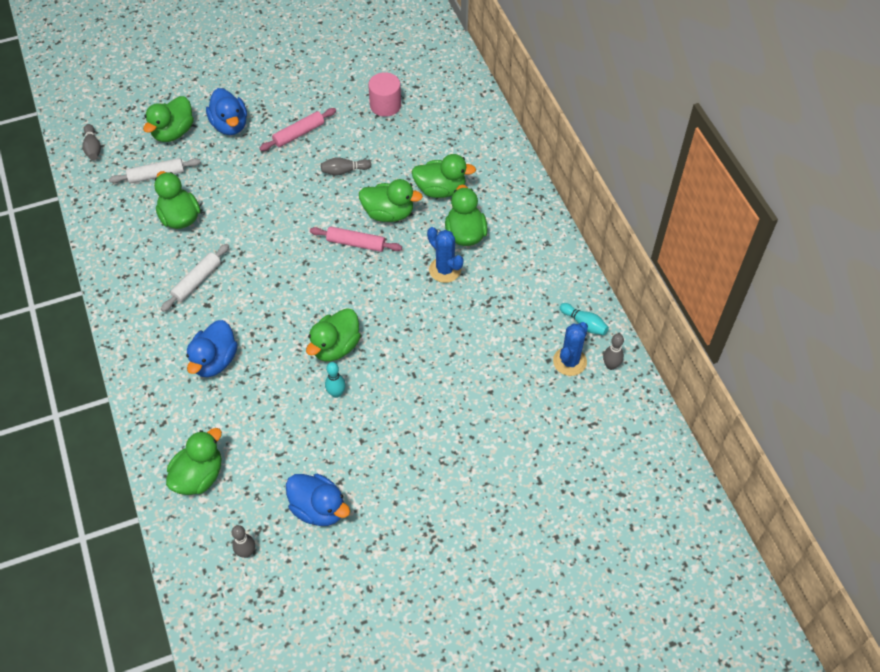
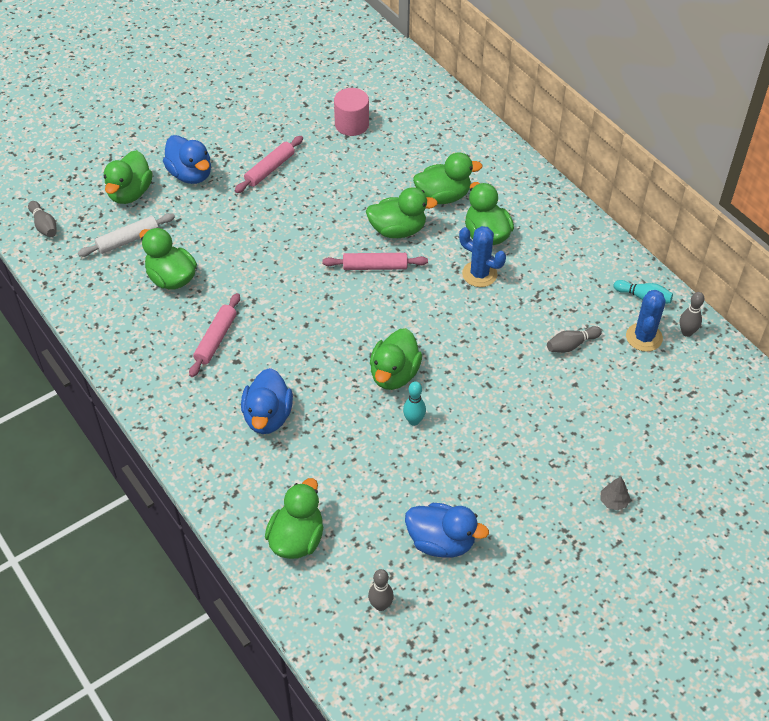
camera: 15 degrees left, 5 degrees down
(197, 281) = (216, 339): white rolling pin -> pink rolling pin
(344, 171) = (333, 197): grey bowling pin -> grey bowling pin (571, 345)
(482, 508) = (613, 501): none -> grey tree

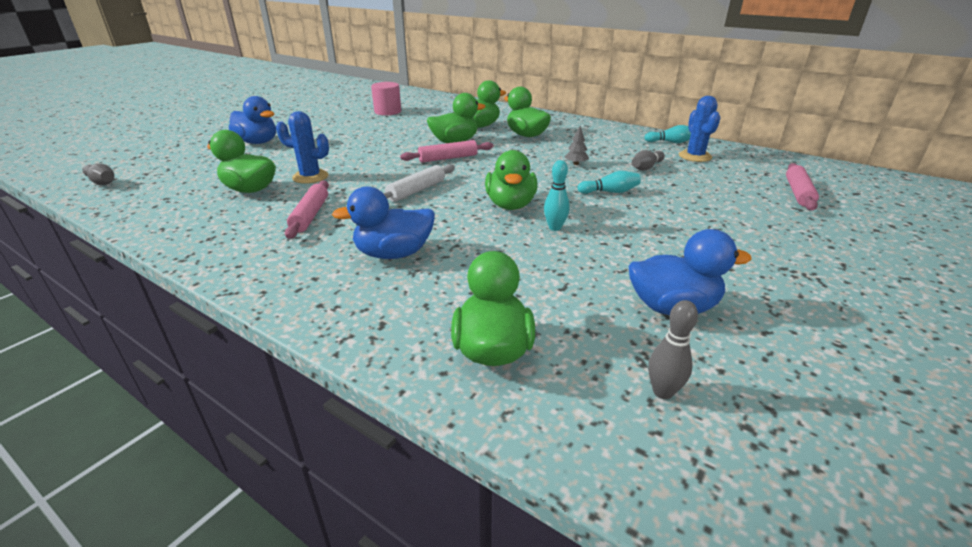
camera: 20 degrees left, 20 degrees down
(128, 240) = (198, 177): white rolling pin -> white rolling pin (416, 191)
(130, 193) = (199, 156): green duck -> none
(268, 416) = (394, 254): blue duck -> blue duck turned 90 degrees clockwise
(269, 169) = (329, 133): pink rolling pin -> pink rolling pin (798, 193)
(479, 274) = (538, 150): blue cactus -> blue cactus (310, 177)
(500, 380) = (610, 192): none -> turquoise bowling pin
(613, 501) = (798, 239): grey tree -> grey tree (576, 164)
(687, 332) = (721, 150): grey bowling pin -> none

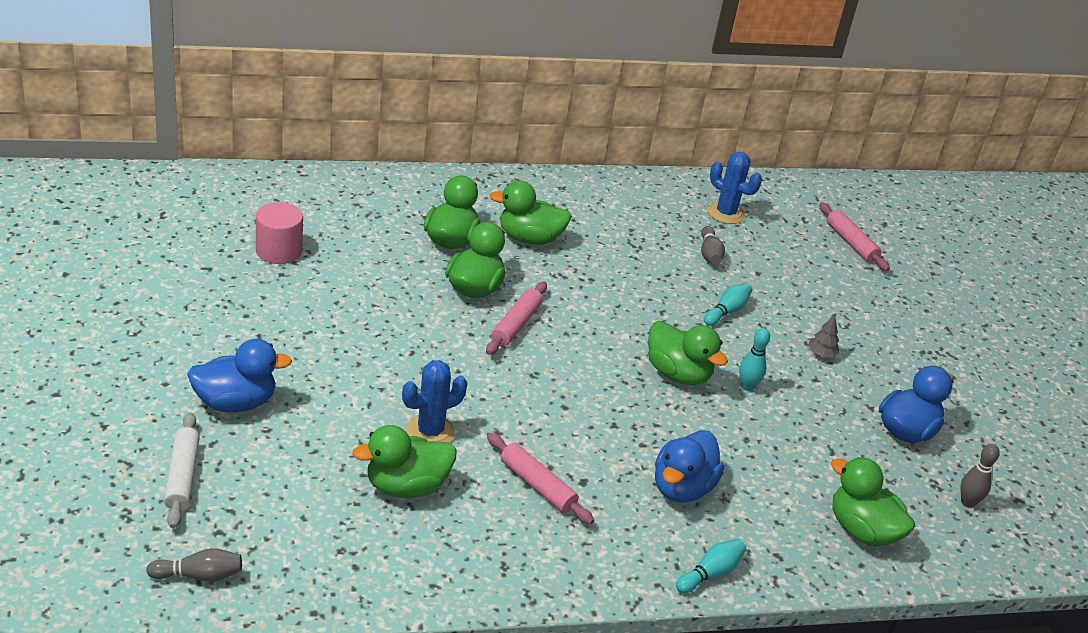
camera: 50 degrees left, 5 degrees up
(416, 191) = (571, 396): white rolling pin -> white rolling pin (182, 476)
(576, 164) = (646, 276): grey tree -> grey tree (821, 354)
(671, 142) = (679, 192): turquoise bowling pin -> turquoise bowling pin (710, 573)

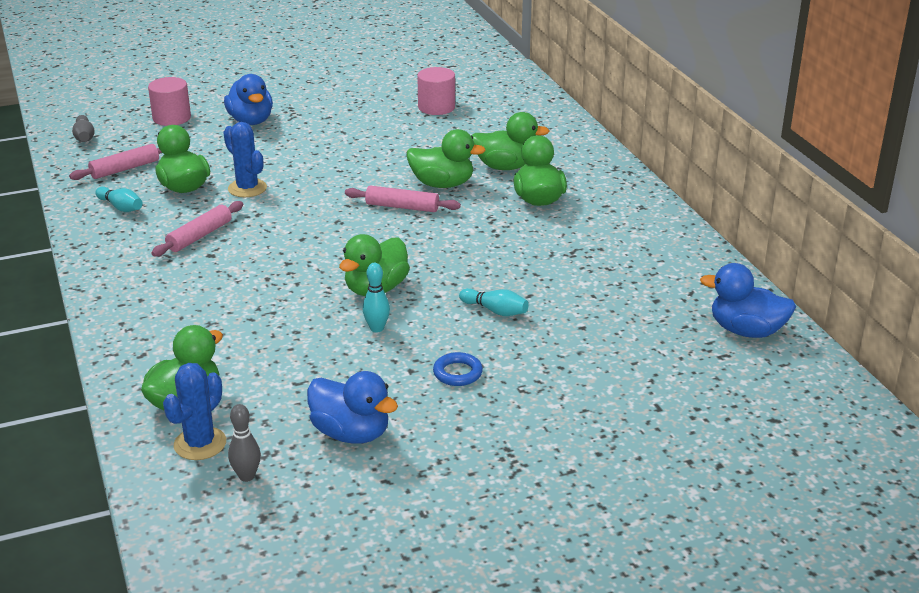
camera: 85 degrees right, 5 degrees down
(182, 476) = (171, 118): white rolling pin -> pink cylinder
(682, 488) = (216, 301): blue duck -> blue duck (746, 331)
(709, 254) = (593, 295): grey bowling pin -> none
(710, 573) = (114, 320): turquoise bowling pin -> turquoise bowling pin (121, 207)
(726, 213) = (684, 301): blue cactus -> blue cactus (200, 444)
(821, 354) = (457, 373): grey tree -> blue ring
(851, 243) = (701, 392): pink rolling pin -> pink rolling pin (125, 169)

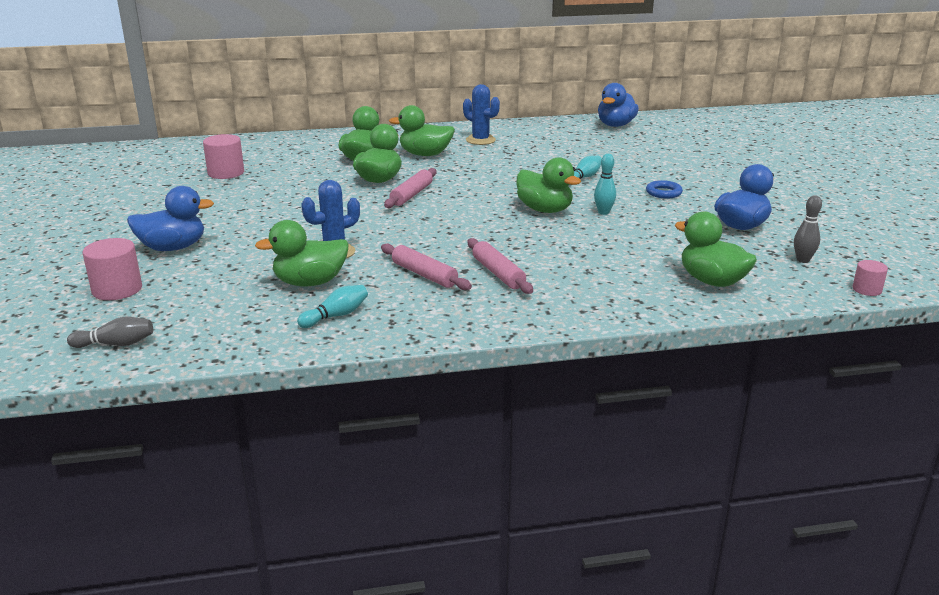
camera: 80 degrees left, 5 degrees down
(125, 169) = (237, 315): pink rolling pin -> pink rolling pin (498, 273)
(162, 520) = (867, 289): none -> pink cylinder
(200, 444) = (767, 276): blue cactus -> blue cactus (480, 140)

